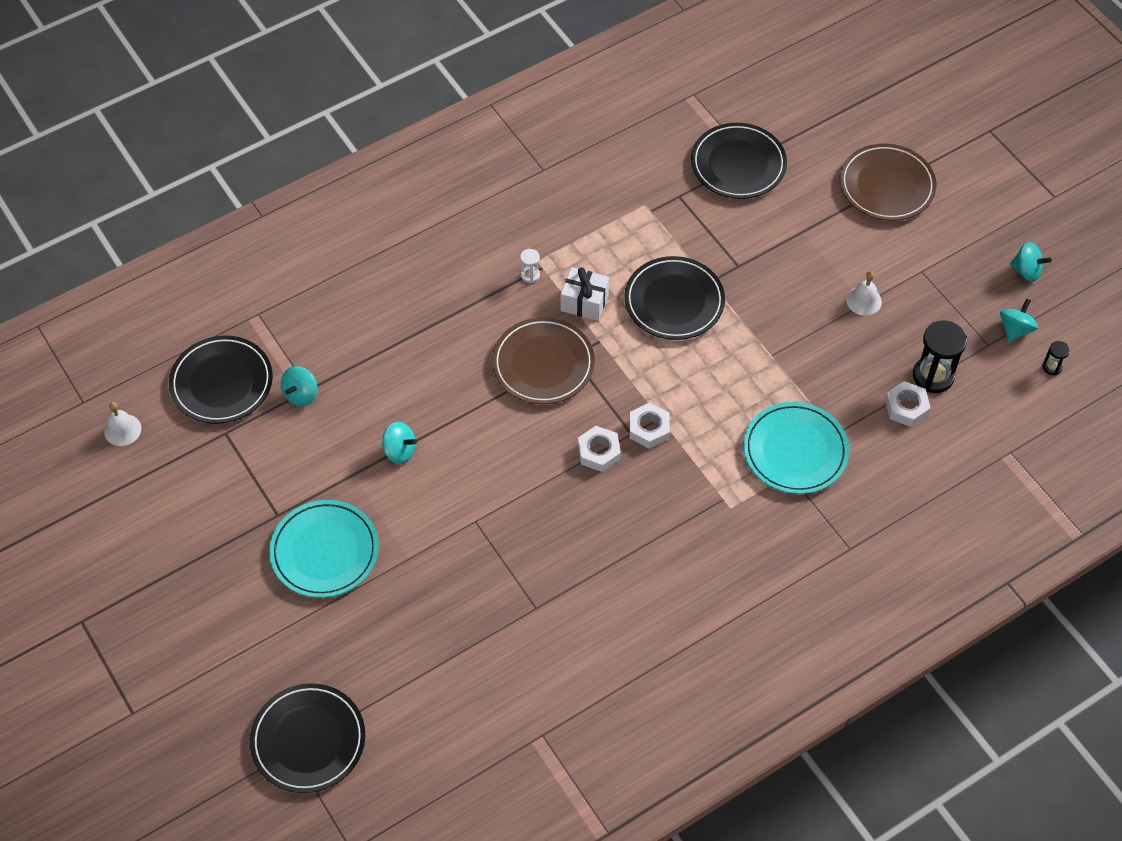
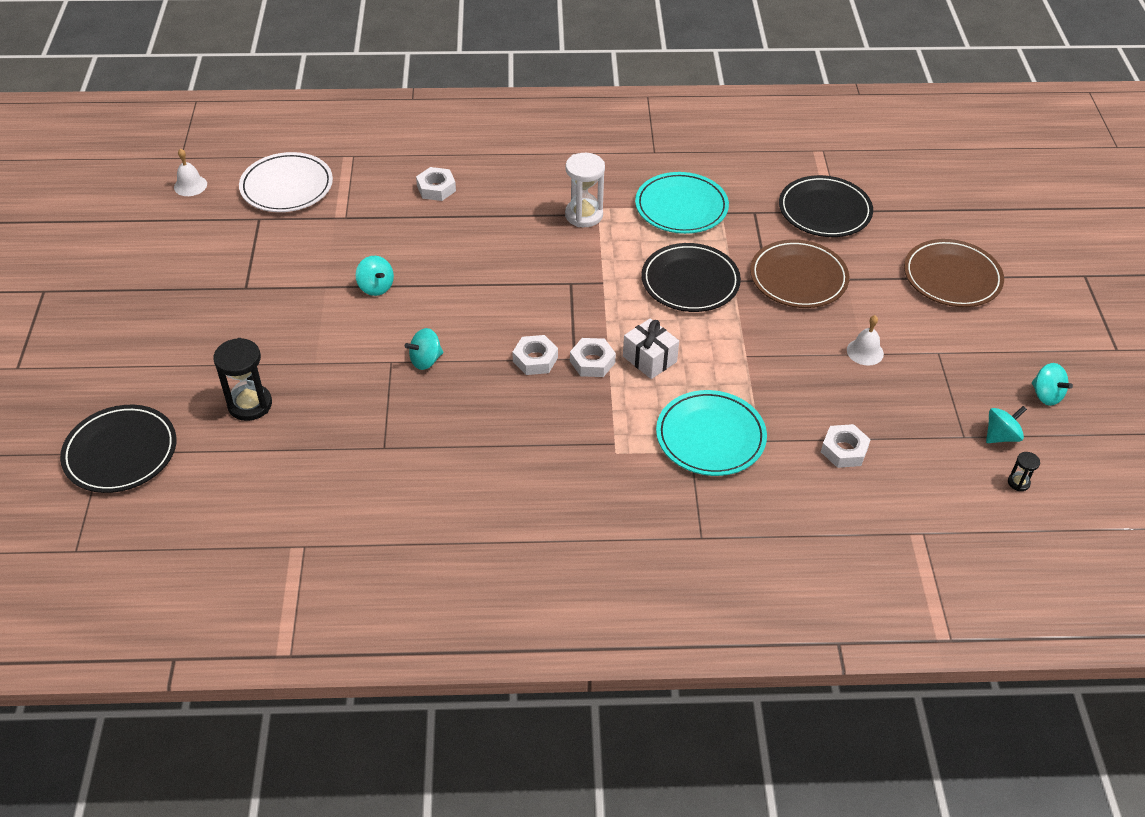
camera: 30 degrees right, 10 degrees down
(222, 383) = (287, 186): black plate -> white plate
(301, 394) = (336, 218): turquoise spinning top -> turquoise spinning top (425, 360)
(324, 551) = (257, 328): turquoise plate -> turquoise plate (681, 207)
(370, 312) = (436, 188): none -> white nut
(530, 275) = (584, 215): white hourglass -> white hourglass, size x2.10
(543, 364) = (542, 278): brown plate -> brown plate (798, 278)
(584, 302) = (613, 251): white gift -> white gift (649, 359)
(933, 376) = (889, 437): black hourglass -> black hourglass (250, 404)

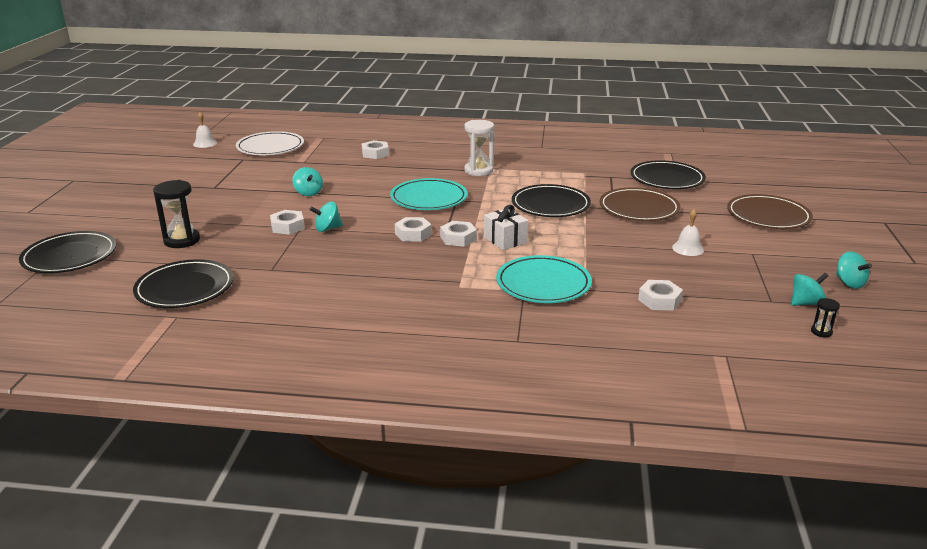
camera: 10 degrees right, 20 degrees down
(293, 495) = (185, 288): none -> black plate
(374, 362) = (287, 227): none -> white nut
(681, 207) = (554, 171): turquoise plate -> turquoise plate (428, 198)

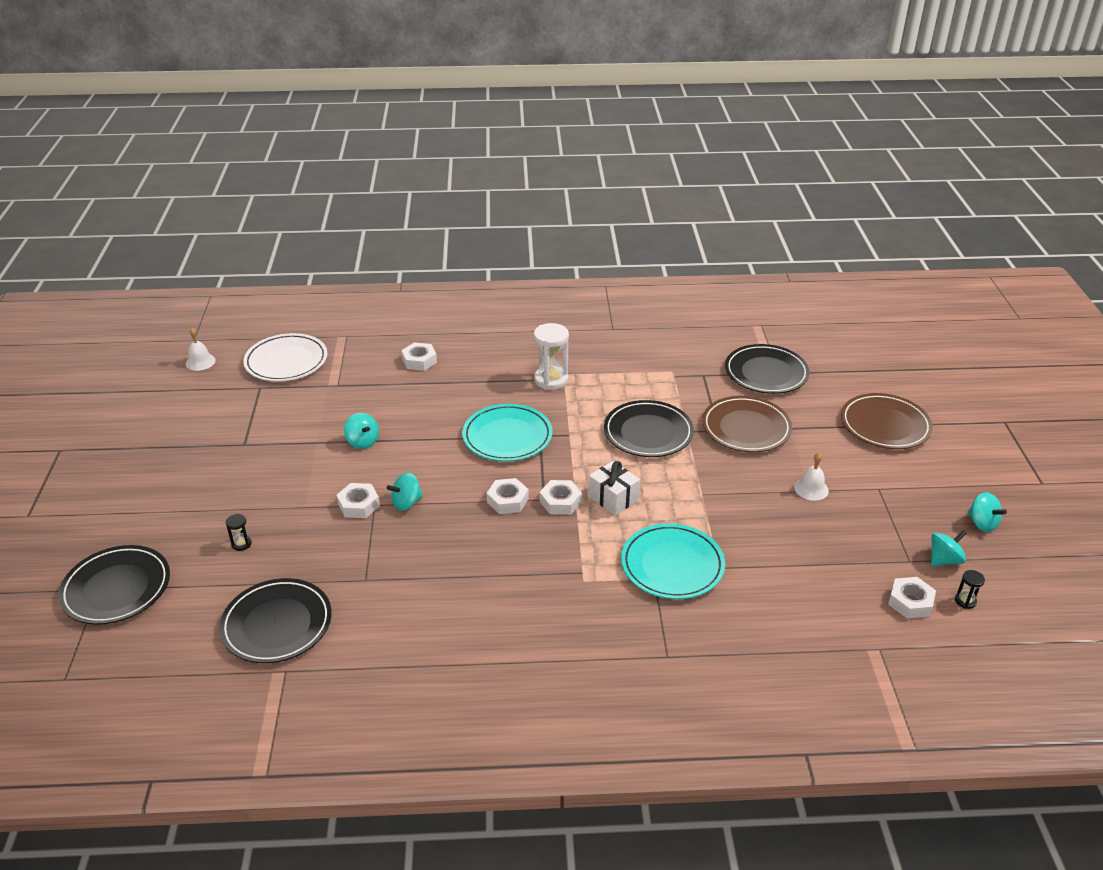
camera: 10 degrees left, 10 degrees up
(182, 240) = (241, 544): black hourglass -> black hourglass, size x0.48
(659, 300) = (798, 575): white nut -> white nut (910, 602)

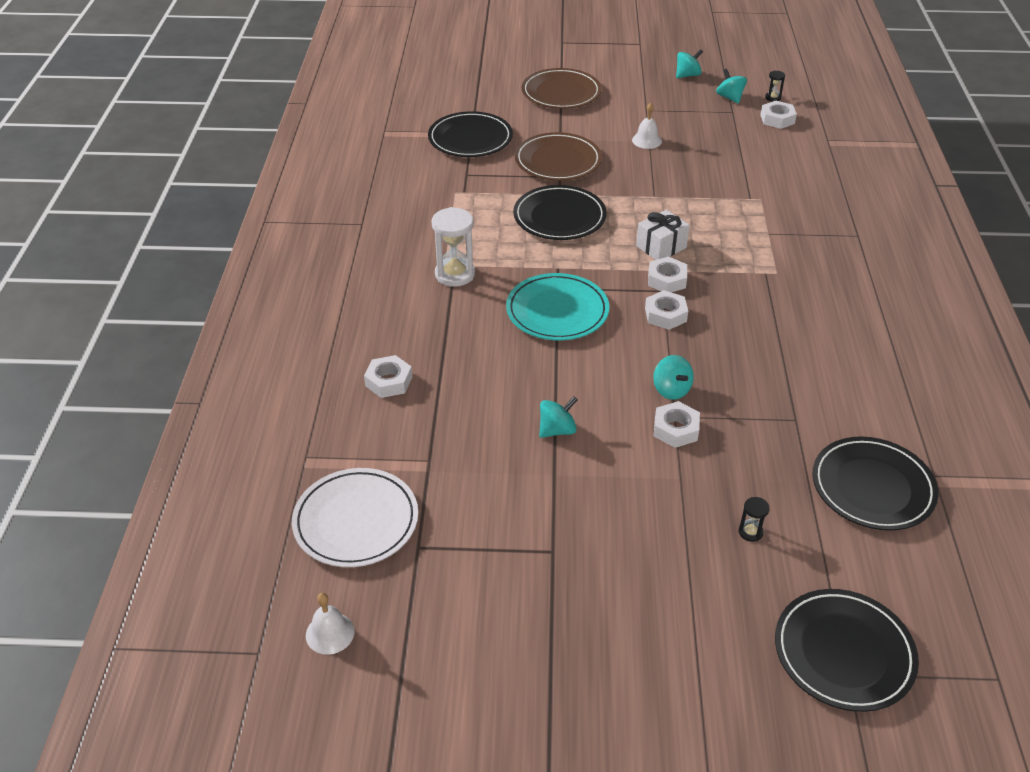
camera: 85 degrees left, 5 degrees up
(672, 565) = (750, 222): turquoise plate -> none

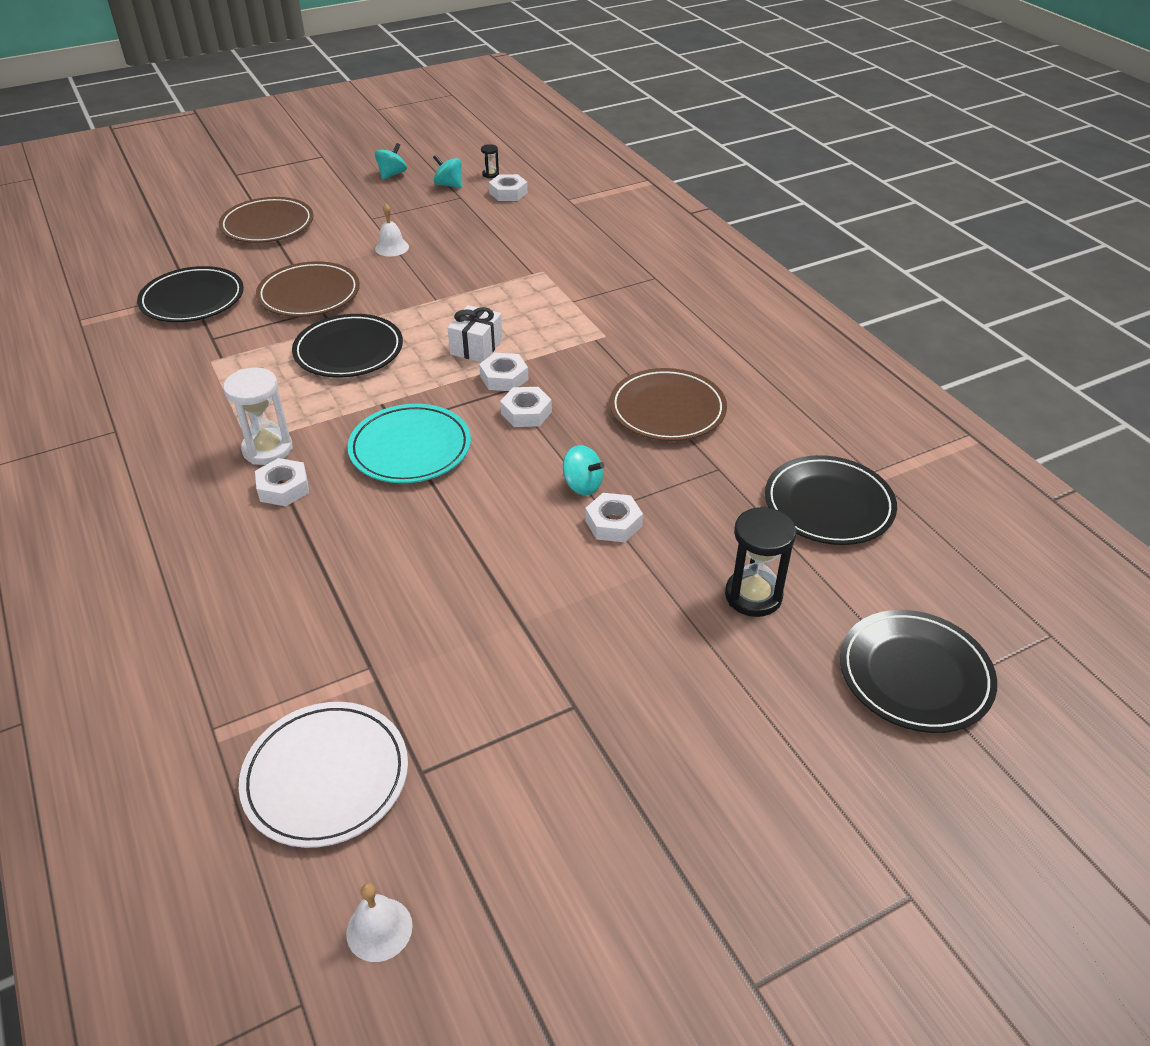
camera: 30 degrees left, 0 degrees up
(389, 381) = (263, 597): white nut -> white nut (283, 488)
(557, 430) = (493, 573): turquoise spinning top -> none
(750, 532) = (753, 596): black hourglass -> black hourglass, size x2.10
(786, 354) = (667, 410): none -> brown plate

